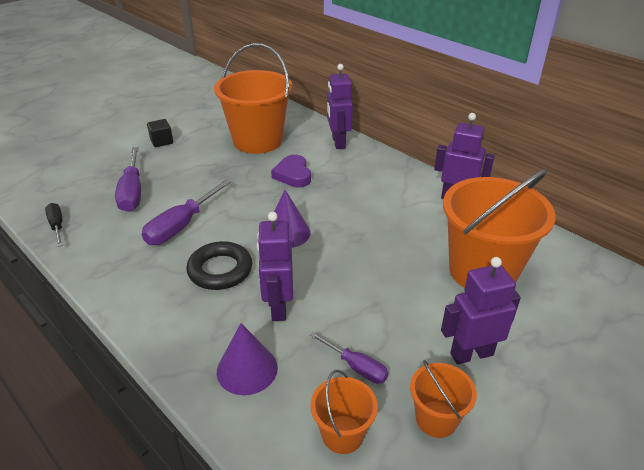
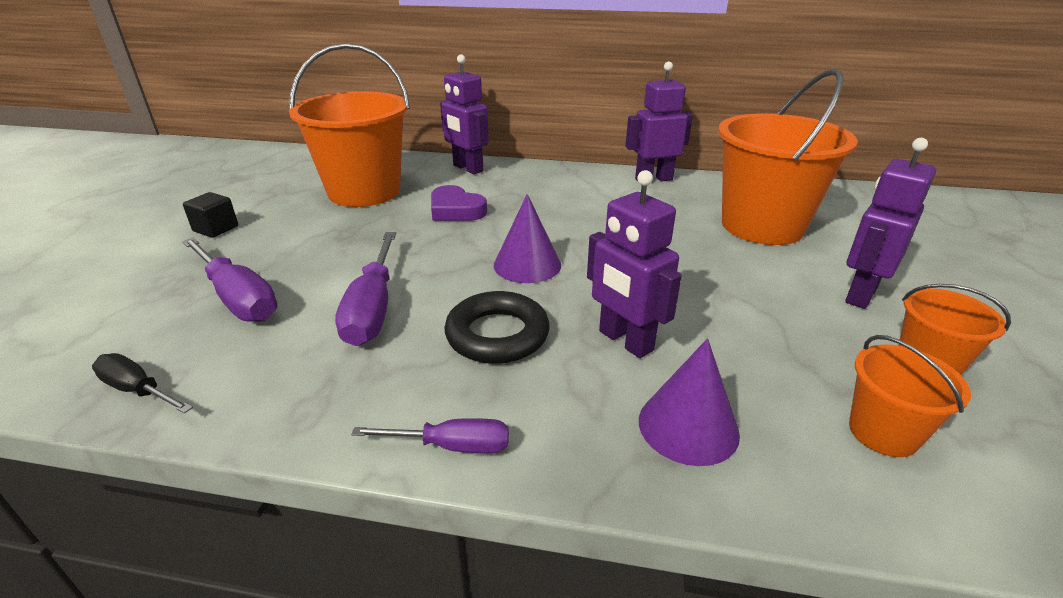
camera: 35 degrees left, 5 degrees down
(356, 367) = (791, 358): purple screwdriver -> purple screwdriver (451, 446)

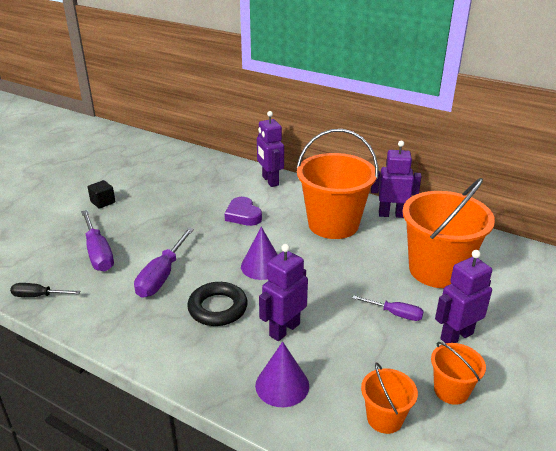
camera: 20 degrees right, 0 degrees up
(138, 390) = (38, 296): black screwdriver -> black screwdriver turned 45 degrees counterclockwise
(364, 192) = (196, 189): orange bucket -> orange bucket (333, 224)
(451, 446) = (162, 362): purple screwdriver -> purple screwdriver (395, 314)
(625, 341) = (284, 329): purple robot -> purple robot turned 60 degrees clockwise

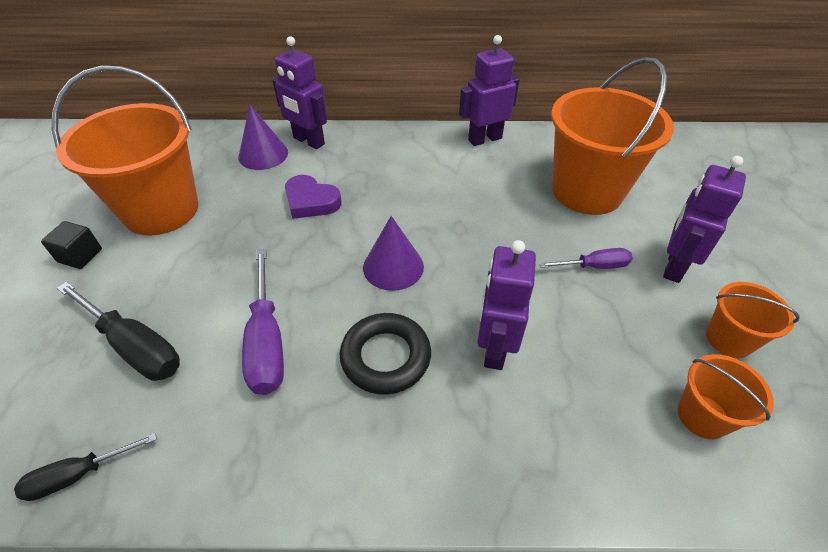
camera: 30 degrees left, 15 degrees up
(98, 253) = (134, 346): purple screwdriver -> black screwdriver
(282, 385) = (559, 435): purple cone -> purple cone (263, 154)
(333, 224) = (432, 174): orange bucket -> orange bucket (161, 210)

